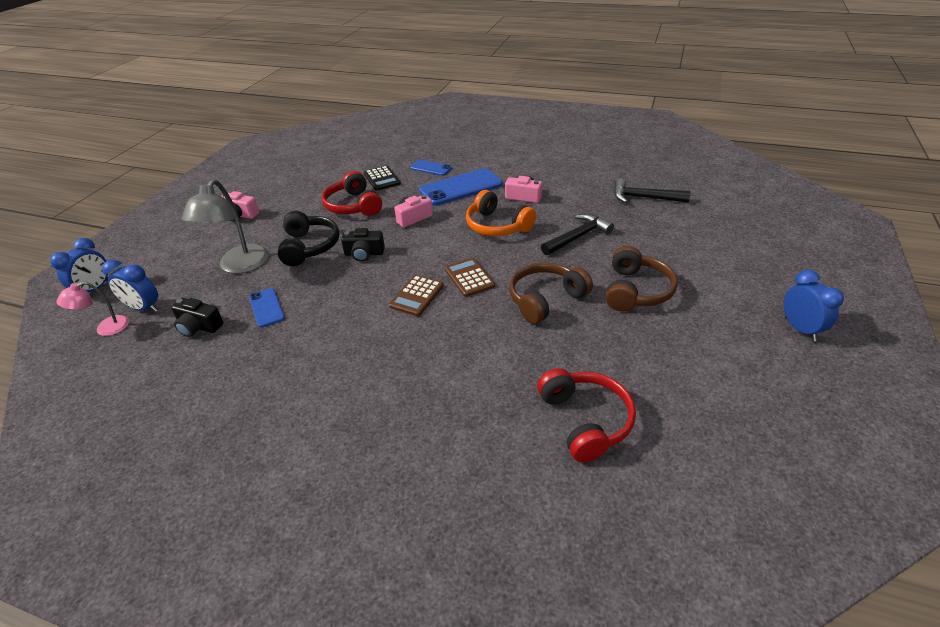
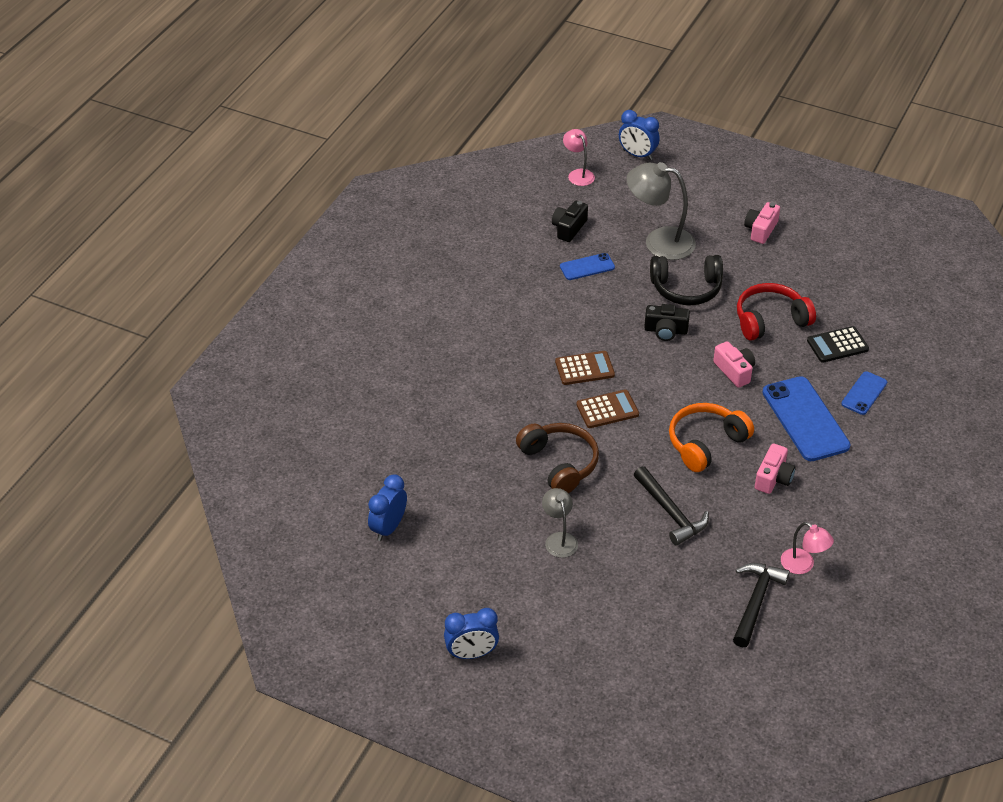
camera: 95 degrees right, 5 degrees up
(144, 308) = (602, 190): blue clock -> blue clock (388, 527)
(364, 254) = (665, 330): black camera -> black camera turned 90 degrees counterclockwise
(417, 296) = (584, 368): brown calculator -> brown calculator turned 135 degrees clockwise
(585, 420) = (400, 462): red headphones -> none
(601, 183) = (803, 565): none -> pink lamp
(636, 291) = (559, 539): brown headphones -> grey lamp

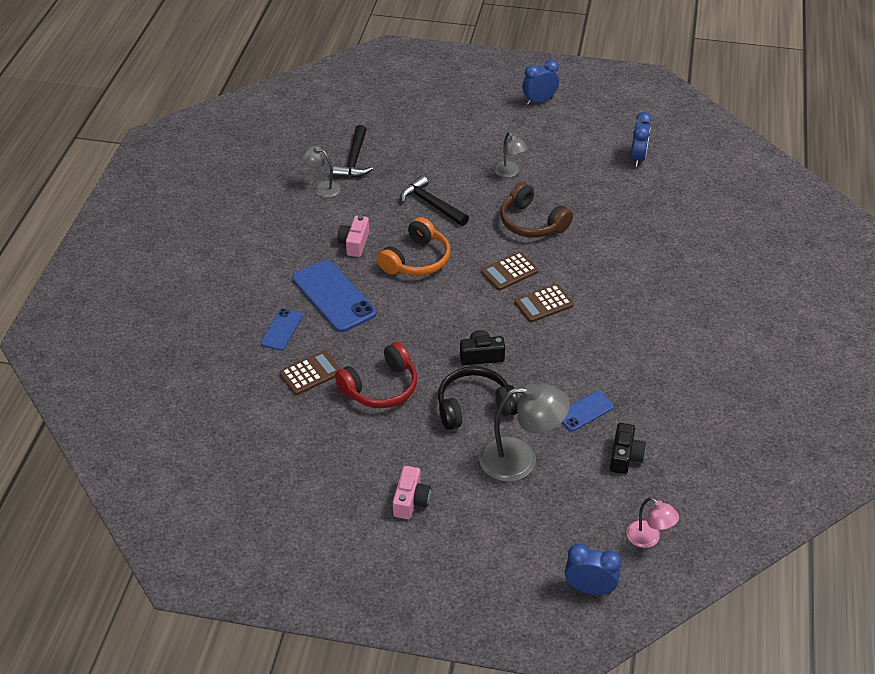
camera: 165 degrees right, 0 degrees up
(734, 371) = (405, 328): pink camera -> none
(803, 565) = (322, 187): pink lamp -> grey lamp
(837, 345) = (310, 373): black calculator -> brown calculator

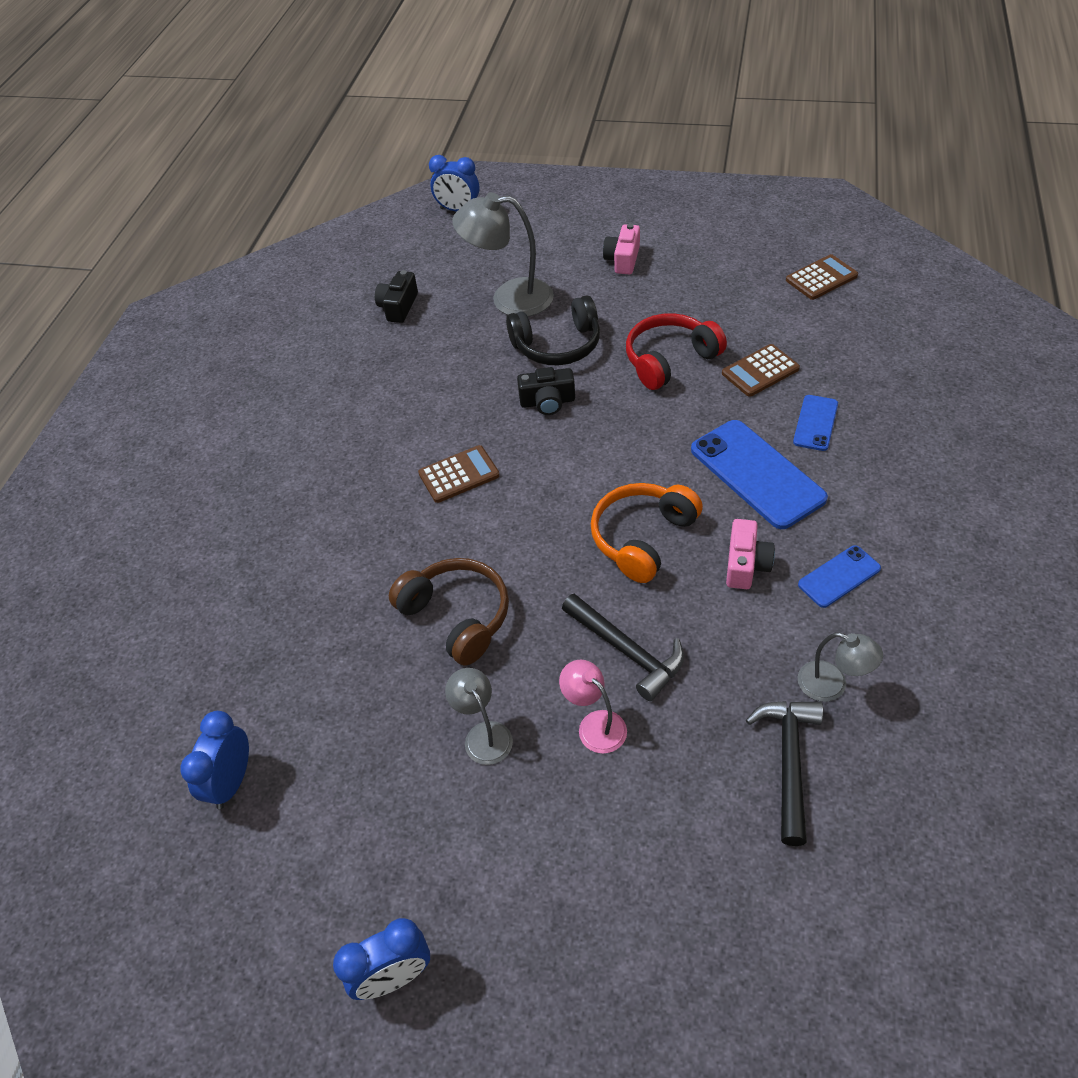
camera: 175 degrees left, 5 degrees up
(509, 272) = (502, 523): brown calculator -> brown calculator (821, 278)
(585, 411) = (431, 347): blue phone -> blue phone (839, 576)
(648, 539) = (395, 245): pink lamp -> pink lamp (594, 724)

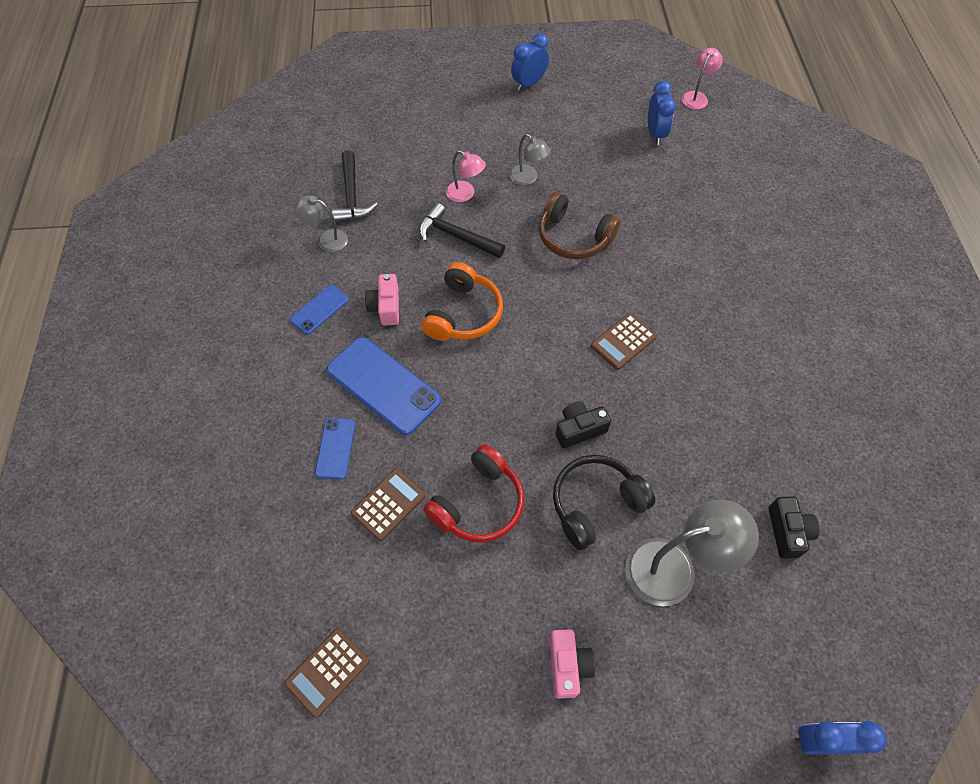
camera: 160 degrees right, 10 degrees up
(105, 854) = (697, 97): none -> pink lamp

